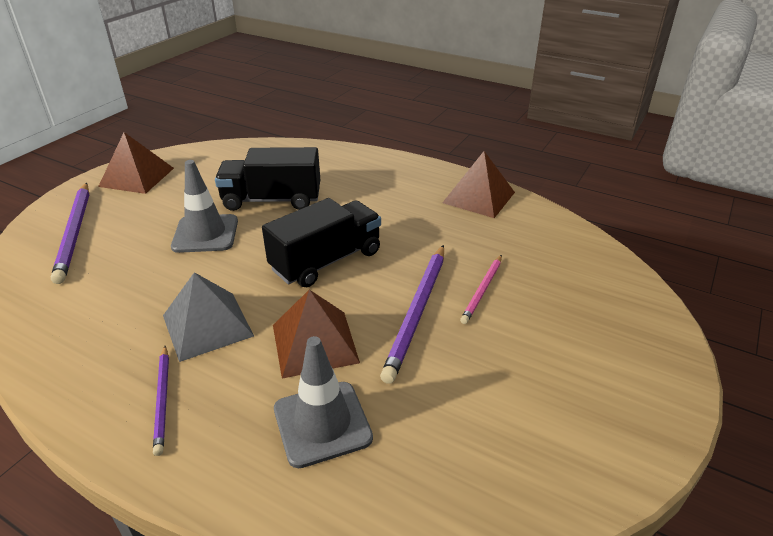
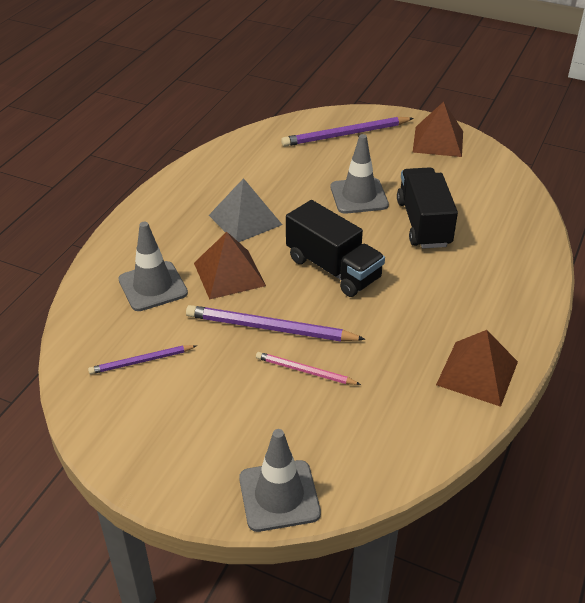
camera: 85 degrees right, 5 degrees up
(163, 400) = (175, 216): purple pencil -> purple pencil (141, 361)
(646, 316) = (279, 496): none -> grey traffic cone

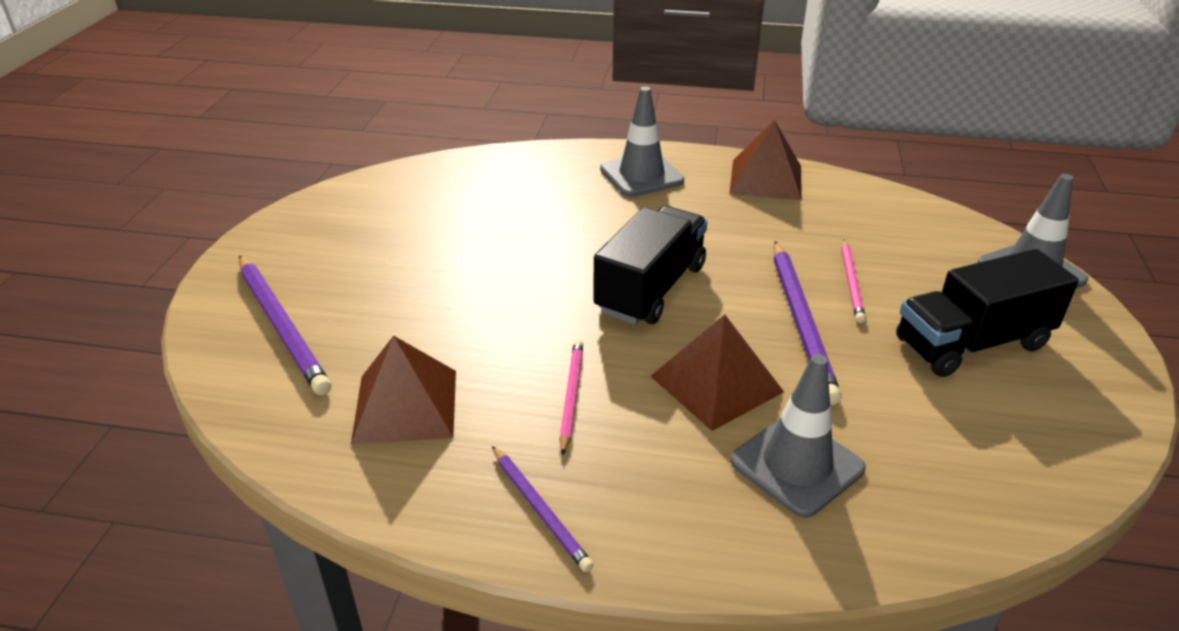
camera: 105 degrees left, 5 degrees down
(141, 361) = (955, 429): purple pencil -> purple pencil (540, 510)
(245, 219) = (571, 396): grey pyramid -> pink pencil
(359, 196) = (469, 289): grey traffic cone -> grey traffic cone (641, 175)
(423, 223) = (519, 230): black truck -> black truck (971, 343)
(438, 141) = (302, 235): brown pyramid -> brown pyramid (405, 406)

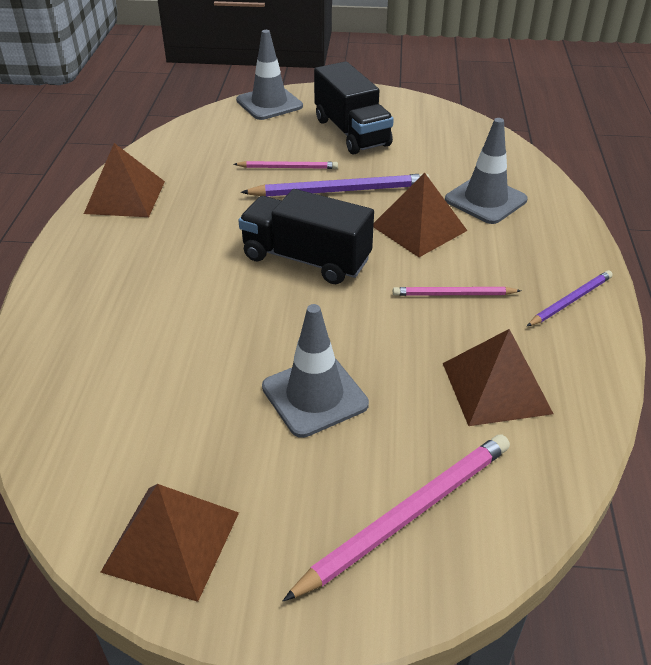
camera: 95 degrees left, 5 degrees up
(282, 326) = (407, 515): purple pencil -> pink pencil
(322, 218) = (172, 541): none -> brown pyramid
(641, 175) = (103, 269): grey traffic cone -> grey traffic cone (314, 396)

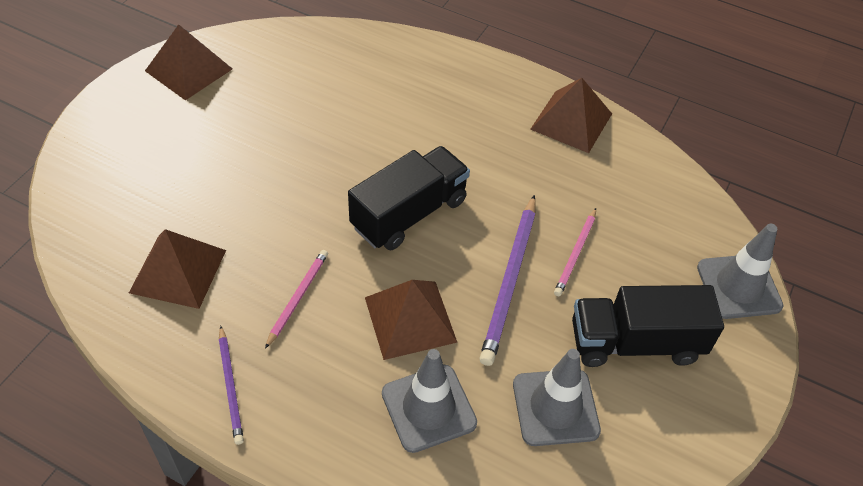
camera: 110 degrees right, 10 degrees up
(314, 396) = (248, 164): grey traffic cone -> grey traffic cone (555, 407)
(407, 515) = (121, 172): pink pencil -> none

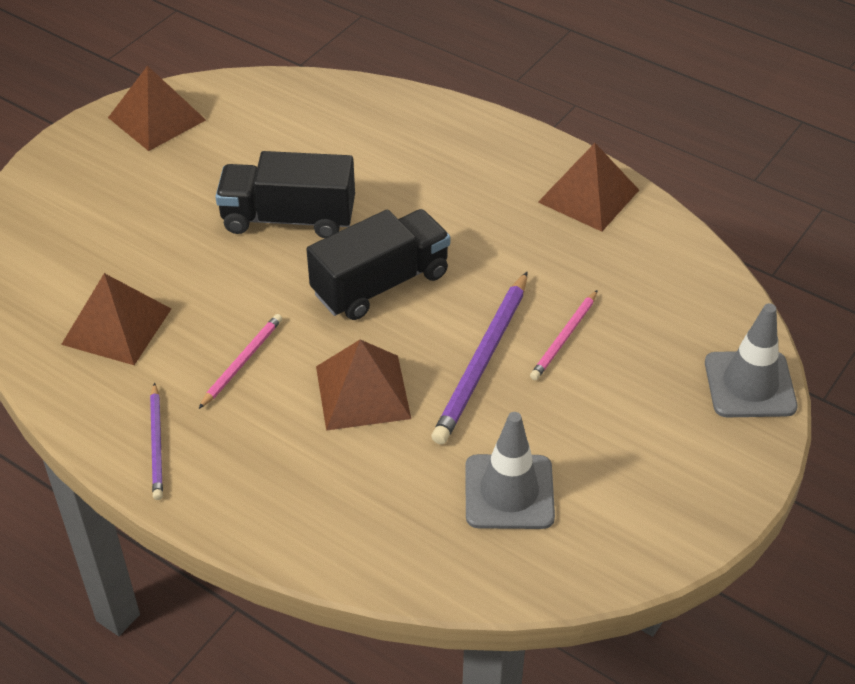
camera: 10 degrees right, 5 degrees down
(428, 408) = (367, 481): grey traffic cone -> none
(635, 343) = (614, 434): black truck -> black truck (288, 218)

